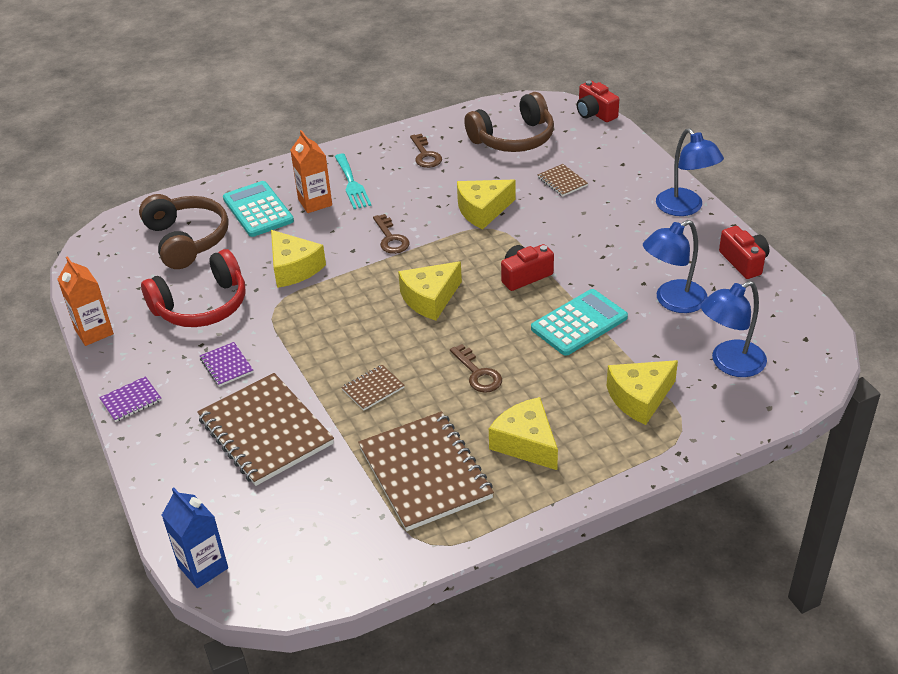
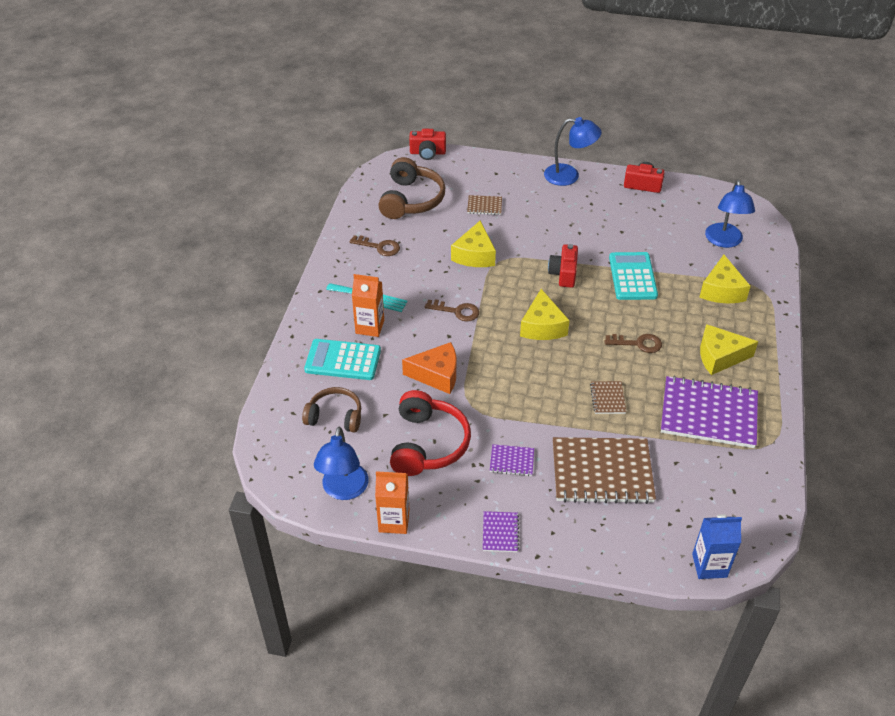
camera: 55 degrees left, 5 degrees up
(186, 240) = (335, 416): brown headphones -> brown headphones, size x0.66
(294, 268) = (437, 375): yellow cheese -> orange cheese
(425, 473) = (708, 414): brown notebook -> purple notebook
(672, 301) = (650, 230): blue lamp -> blue lamp (344, 490)

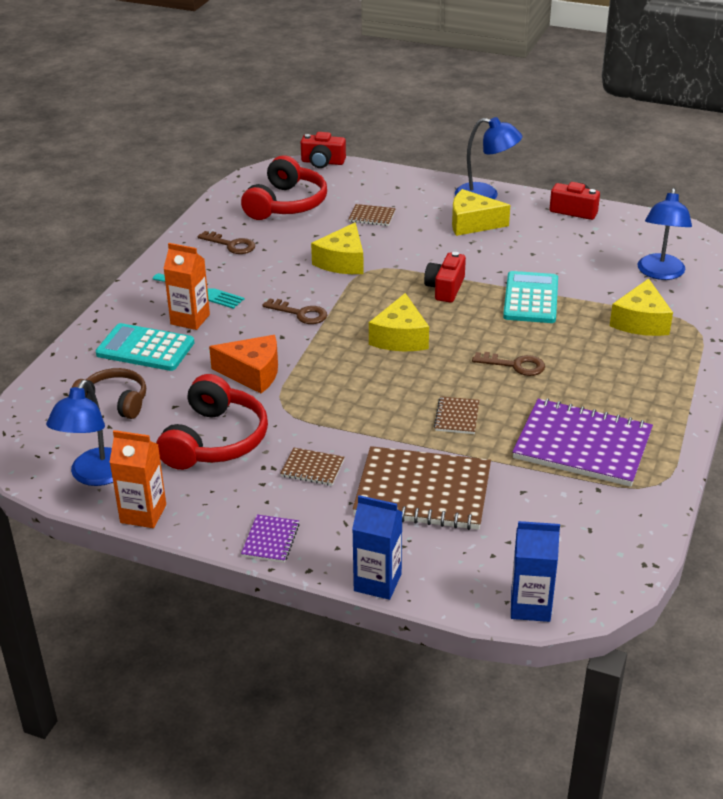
camera: 10 degrees right, 10 degrees down
(411, 200) = (286, 204): brown headphones -> red headphones
(512, 461) = (312, 468): purple notebook -> brown notebook
(592, 560) = (377, 582): none -> blue carton
(719, 356) = (616, 388): yellow cheese -> yellow cheese (472, 223)

